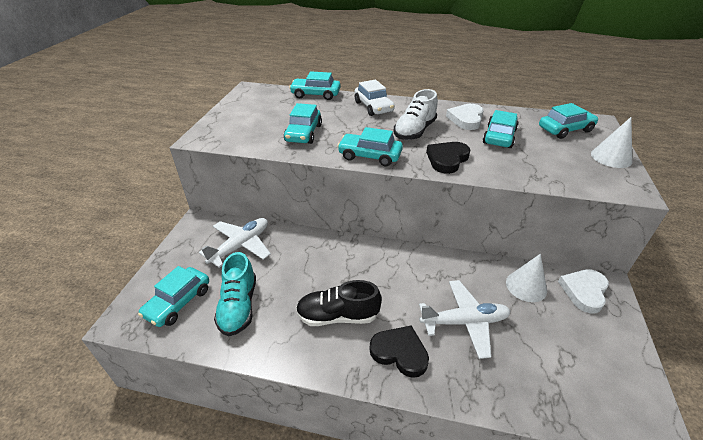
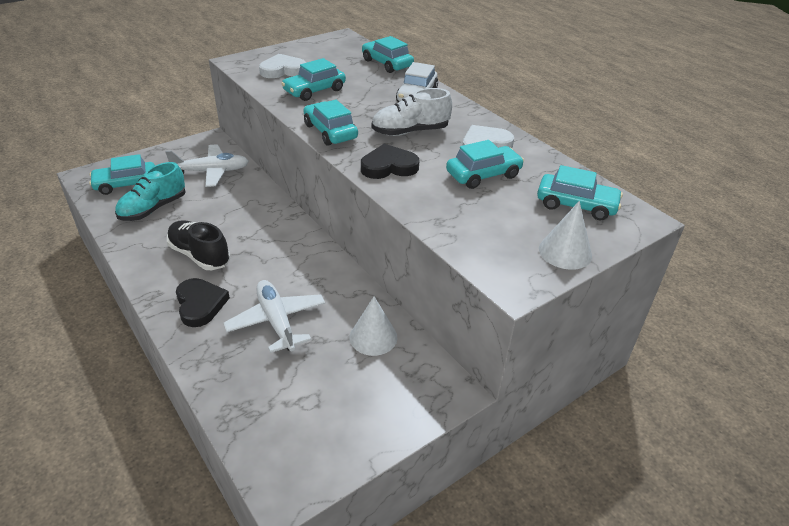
camera: 40 degrees right, 0 degrees up
(464, 322) = (276, 321): white plane -> white plane turned 150 degrees counterclockwise
(584, 291) = (419, 378): white heart -> white heart (283, 70)

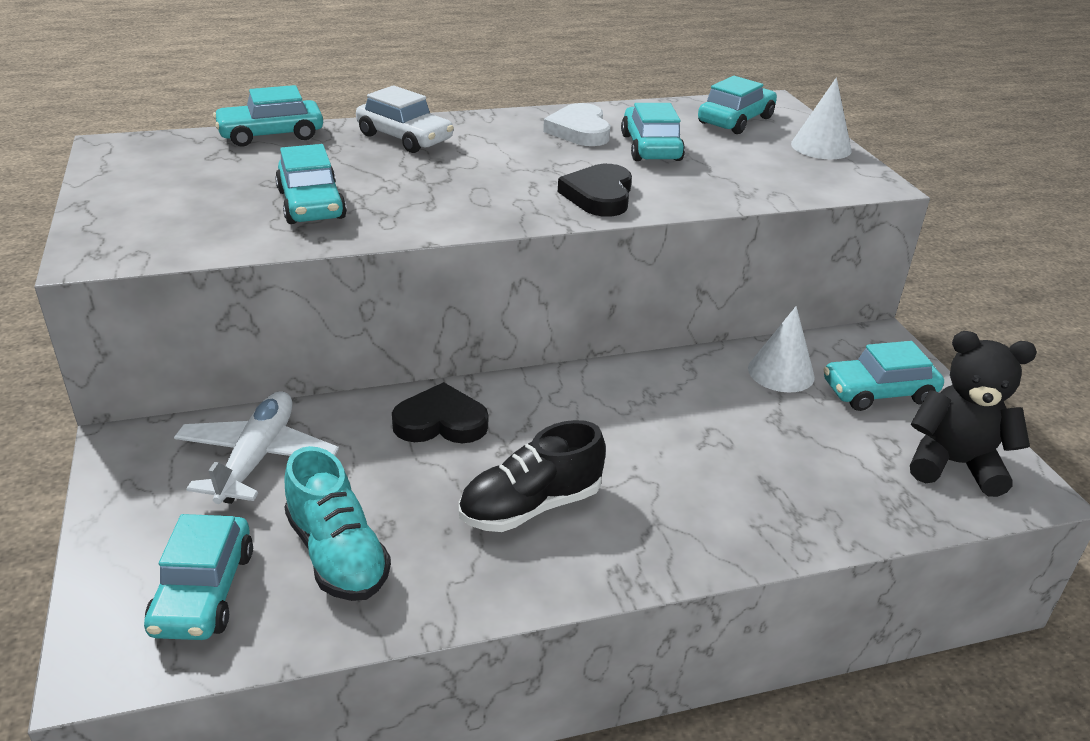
camera: 70 degrees left, 5 degrees down
(200, 304) = (666, 521): black heart -> black heart (441, 422)
(276, 321) = (729, 447): white plane -> none
(283, 70) = (195, 218): white heart -> none
(300, 441) = (953, 464): none -> black teddy bear
(330, 132) = (469, 216): turquoise car -> turquoise car (878, 392)
(410, 132) = (511, 164): white shoe -> none

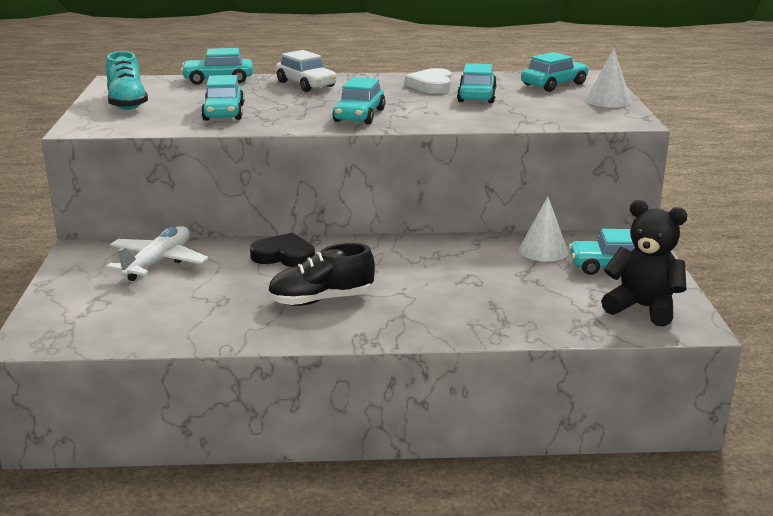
camera: 15 degrees right, 10 degrees down
(204, 591) = (99, 317): turquoise car -> turquoise car (359, 115)
(337, 554) = (186, 309): turquoise shoe -> turquoise shoe (127, 103)
(599, 196) = (419, 117): black heart -> none

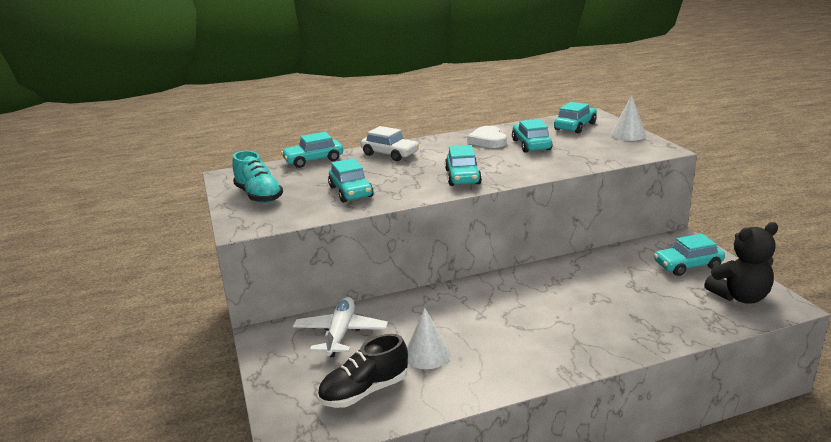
camera: 15 degrees left, 0 degrees up
(284, 256) = (439, 305): black heart -> none
(321, 300) = (504, 342): black shoe -> black shoe (364, 391)
(543, 250) = (628, 261): white cone -> white cone (427, 354)
(643, 308) = (740, 297): black teddy bear -> black teddy bear turned 150 degrees clockwise

